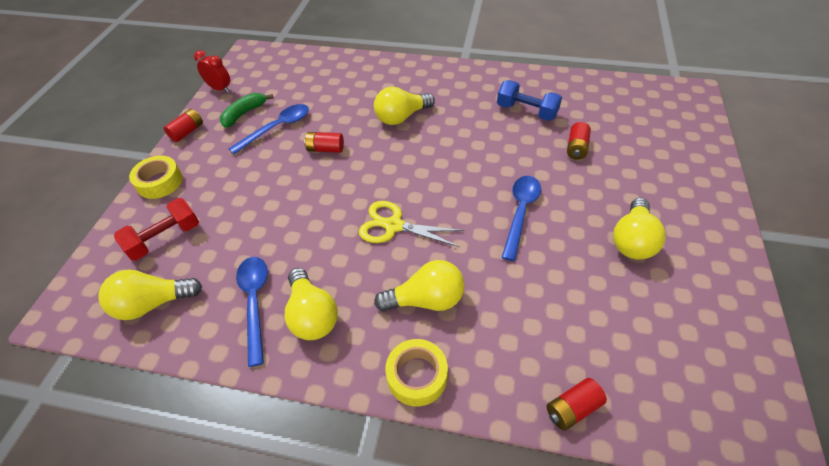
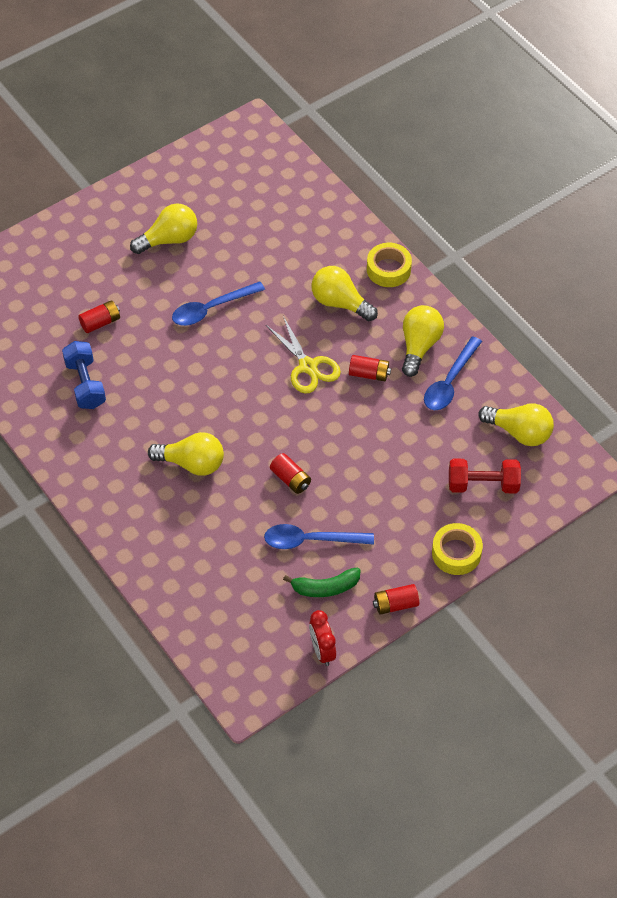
camera: 140 degrees left, 5 degrees up
(572, 408) = (325, 200): red battery -> red battery (369, 374)

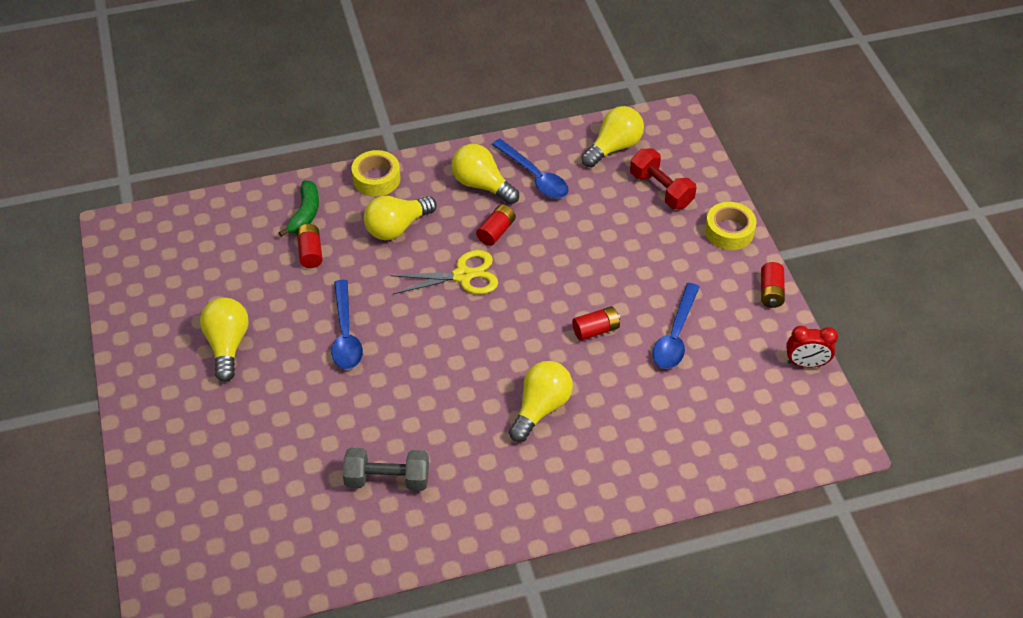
camera: 70 degrees left, 5 degrees down
(85, 384) = (387, 479): blue dumbbell -> grey dumbbell
(100, 322) = (308, 441): red battery -> red battery (310, 252)
(325, 587) = (734, 340): green banana -> green banana (305, 213)
(483, 484) = (661, 189): red dumbbell -> red dumbbell turned 60 degrees counterclockwise

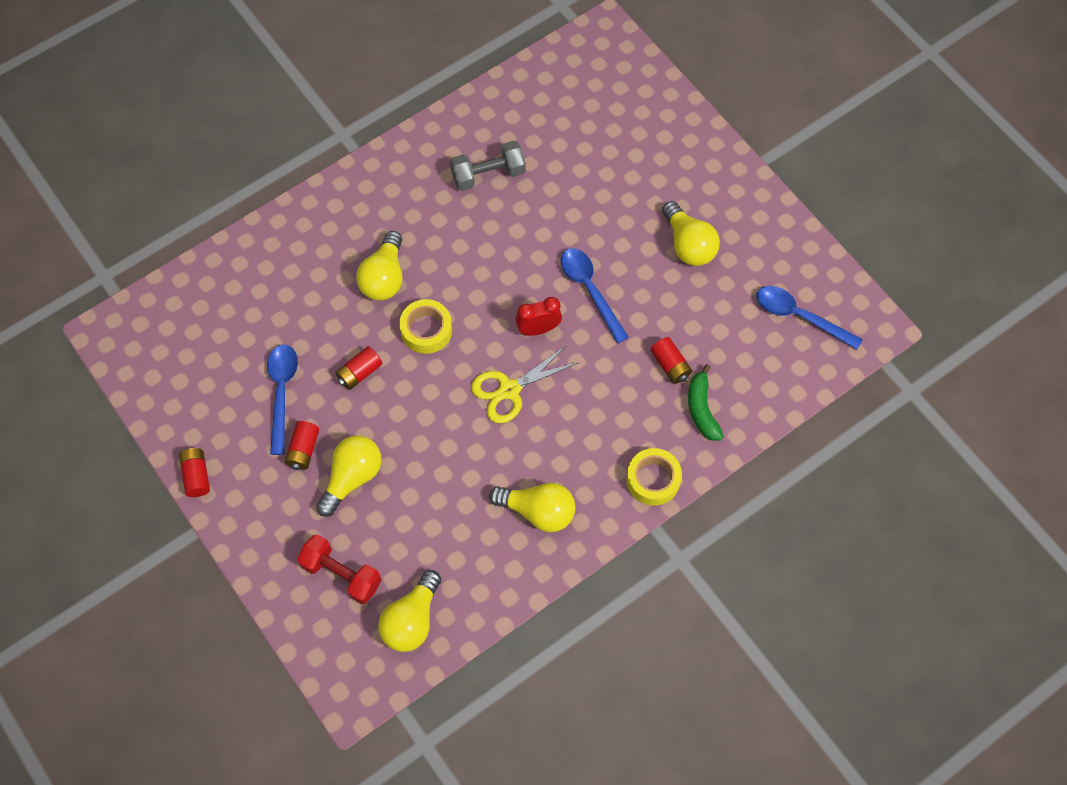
camera: 160 degrees right, 15 degrees up
(397, 227) = (601, 425): yellow light bulb -> yellow light bulb (352, 477)
(496, 231) = (498, 455): red battery -> red battery (303, 450)
(534, 176) = (486, 544): blue spoon -> blue spoon (799, 316)
(729, 231) = (254, 541): yellow tape -> yellow tape (426, 330)
(805, 363) = (150, 403): red clock -> red clock (538, 329)

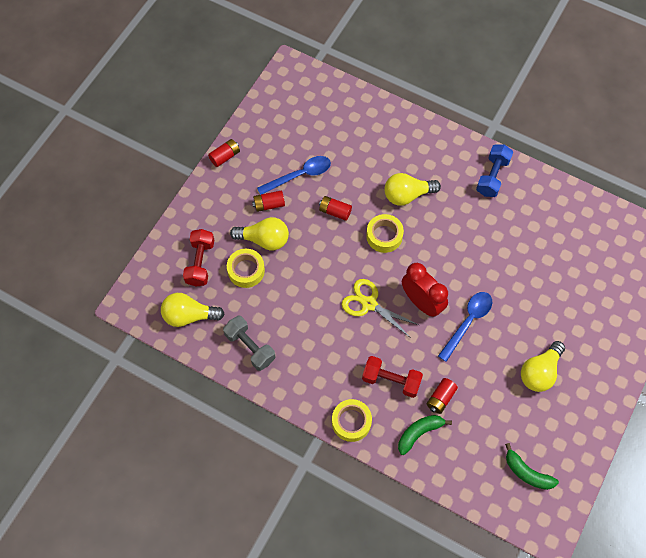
camera: 65 degrees right, 0 degrees up
(385, 519) = (246, 270): none -> yellow tape
(413, 170) = (492, 176): none -> blue dumbbell
(488, 174) = (516, 222): grey dumbbell -> grey dumbbell (250, 347)
(538, 329) = (421, 302): red clock -> red clock, size x1.53
(538, 511) = (294, 358): yellow light bulb -> none
(622, 410) = (391, 380): none -> red dumbbell
(799, 316) = (527, 472): blue spoon -> green banana

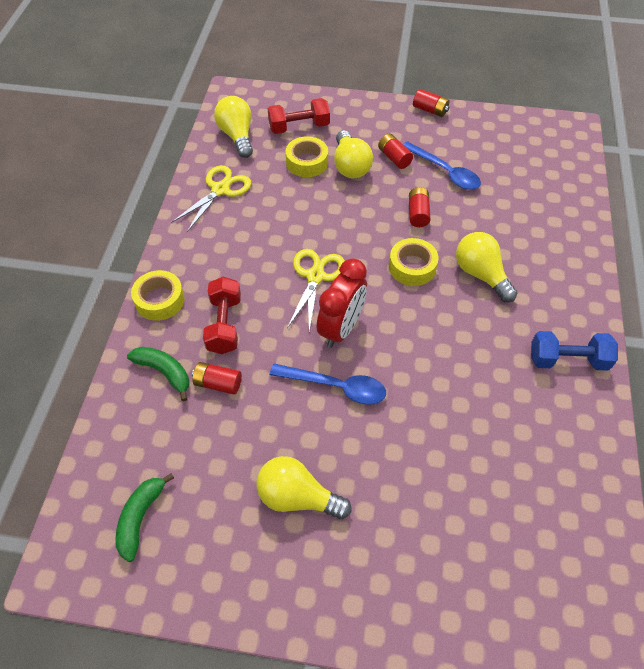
camera: 70 degrees right, 10 degrees down
(250, 347) = (220, 190): grey dumbbell -> yellow scissors

